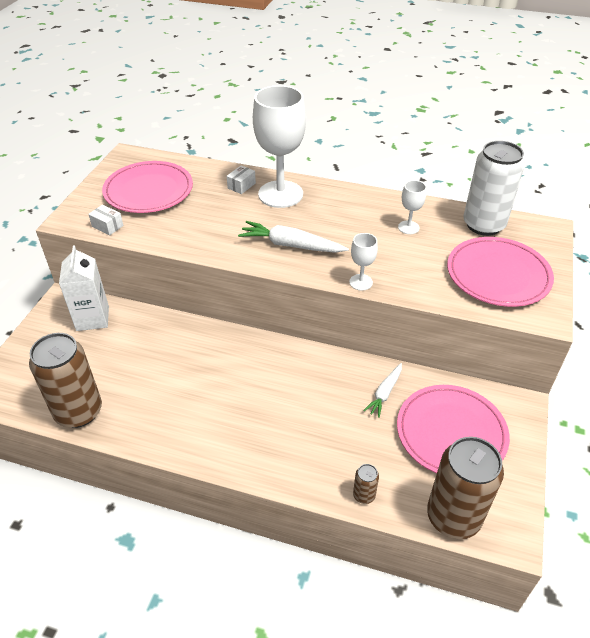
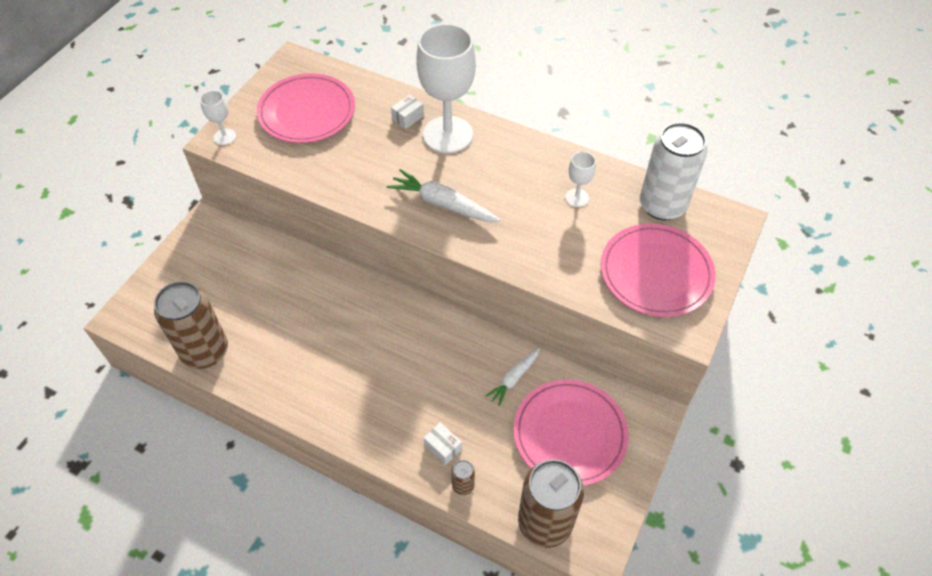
camera: 10 degrees right, 10 degrees up
(92, 318) = (234, 247): white carton -> none
(107, 226) = (256, 153): white box -> white box (443, 447)
(361, 282) = (504, 261): white goblet -> white goblet (225, 137)

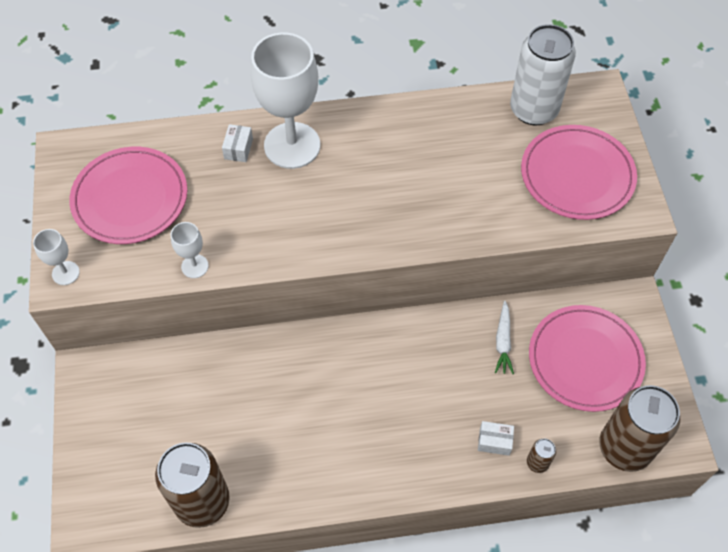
camera: 35 degrees left, 5 degrees up
(442, 204) = (346, 217): white carrot -> none
(577, 197) = (458, 143): white goblet -> white goblet (195, 266)

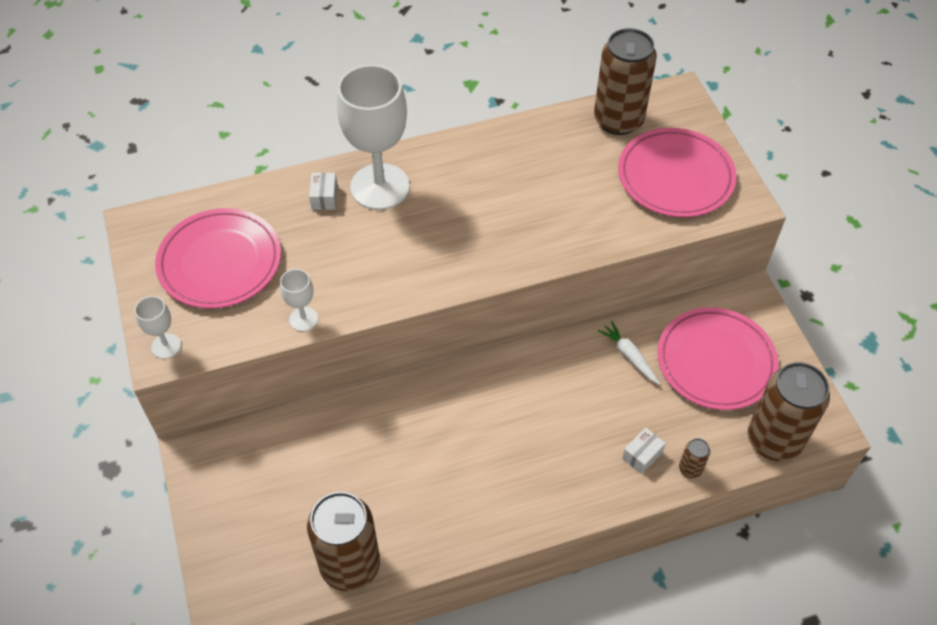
camera: 10 degrees left, 5 degrees down
(494, 441) = (642, 455): white box -> white box turned 45 degrees counterclockwise
(503, 341) = (629, 356): white carrot -> white carrot turned 150 degrees clockwise
(533, 110) = (618, 120): white can -> brown can

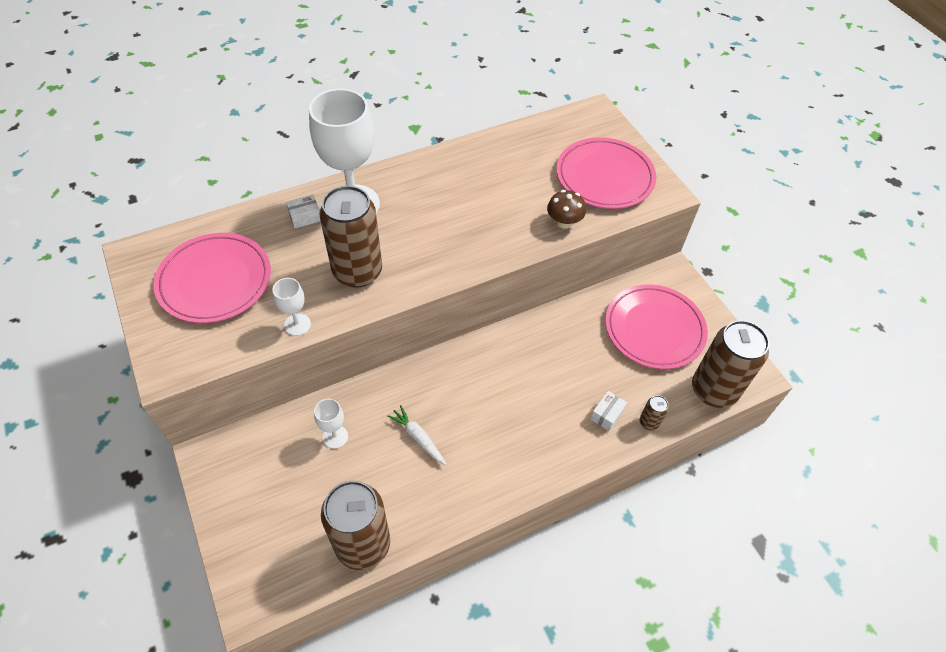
camera: 10 degrees left, 0 degrees up
(166, 346) = (170, 361): white goblet -> white goblet (335, 437)
(324, 197) = (305, 217): white box -> white box turned 75 degrees clockwise
(617, 228) = (564, 222): none -> brown mushroom
(618, 120) = (549, 135): brown can -> brown can (357, 271)
(629, 356) = (582, 331): white carrot -> white carrot (418, 438)

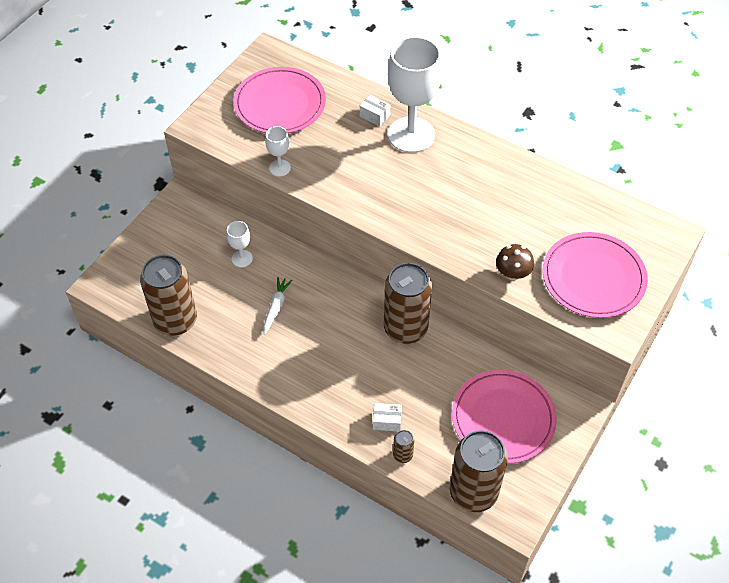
camera: 60 degrees right, 0 degrees up
(357, 271) = (351, 173): brown can -> brown can (405, 328)

